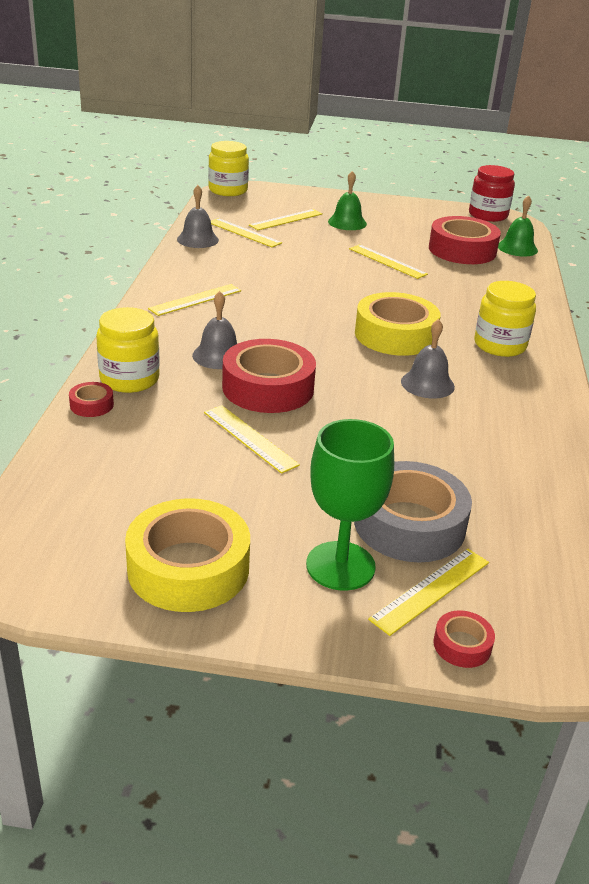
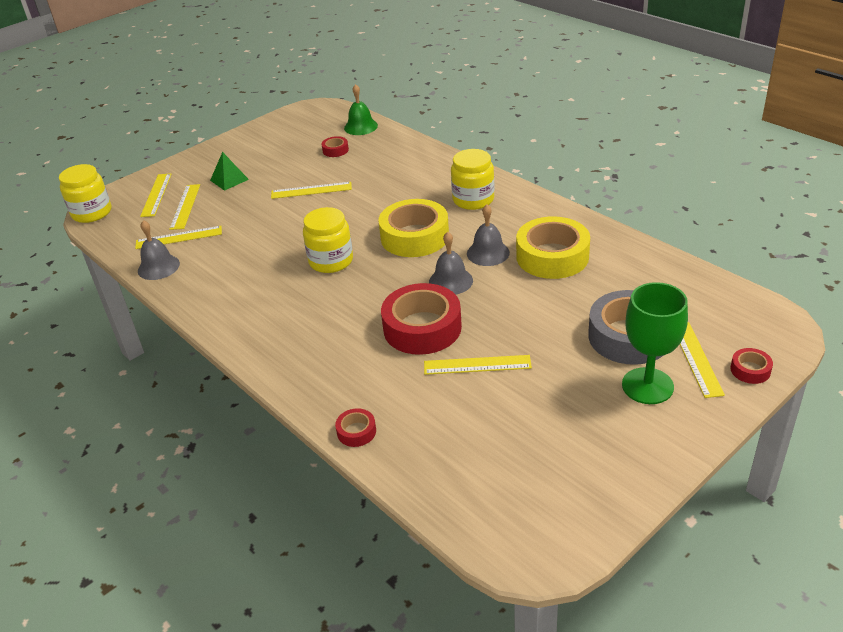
camera: 45 degrees left, 5 degrees up
(129, 379) = (339, 395): yellow jar -> yellow jar (331, 261)
(188, 568) = (599, 458): yellow tape -> yellow tape (552, 256)
(195, 300) = (257, 310): yellow ruler -> yellow ruler (156, 195)
(218, 355) = (354, 333): grey bell -> grey bell (450, 281)
(347, 222) = (229, 180): green bell -> green pyramid
(462, 250) = (335, 150): red tape -> red tape, size x0.44
(488, 215) = (300, 114): red jar -> none

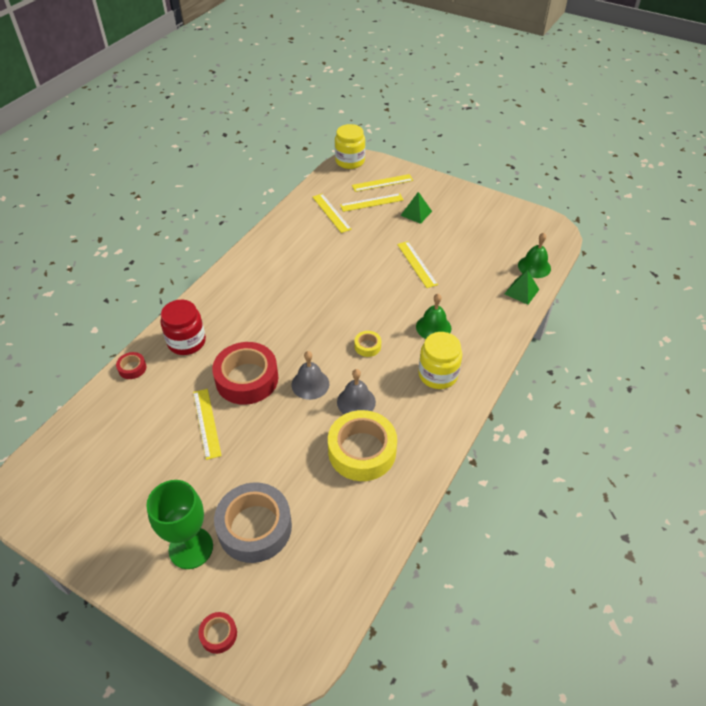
camera: 70 degrees right, 10 degrees up
(158, 267) = (294, 215): grey bell -> none
(331, 261) = (321, 303): yellow jar -> none
(334, 376) = (186, 342): none -> red jar
(335, 150) = (486, 261): red tape -> none
(389, 138) = (521, 291): none -> green pyramid
(409, 193) = (433, 327): none -> green bell
(414, 237) = (367, 346): yellow tape -> yellow tape, size x0.44
(696, 358) = (230, 585): yellow ruler -> none

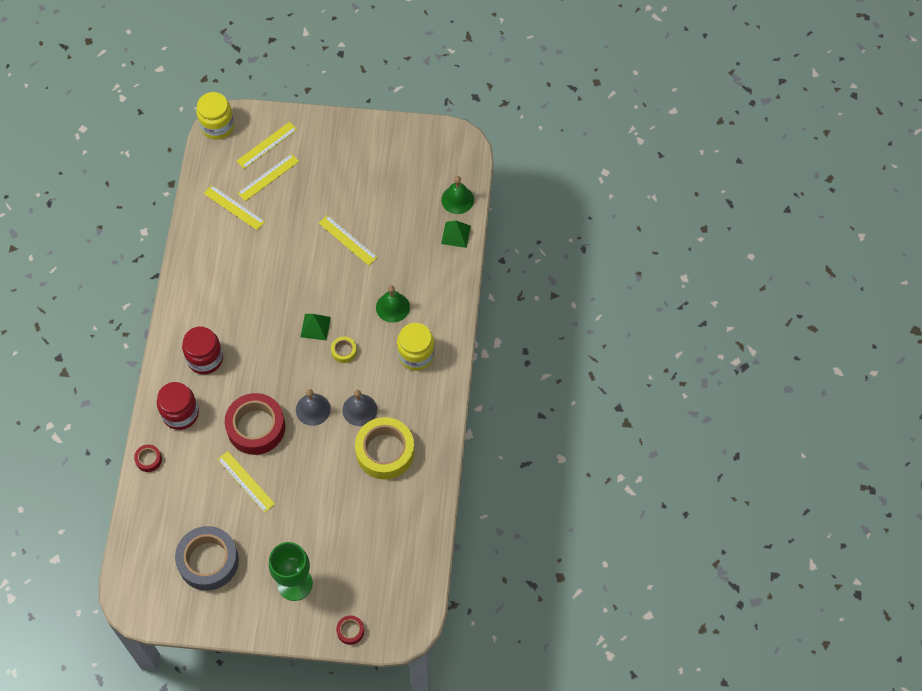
camera: 25 degrees left, 15 degrees up
(237, 307) = (205, 358): none -> red jar
(254, 527) = (334, 548): grey tape -> grey tape (208, 561)
(416, 213) = (319, 174): green pyramid -> green pyramid (315, 327)

